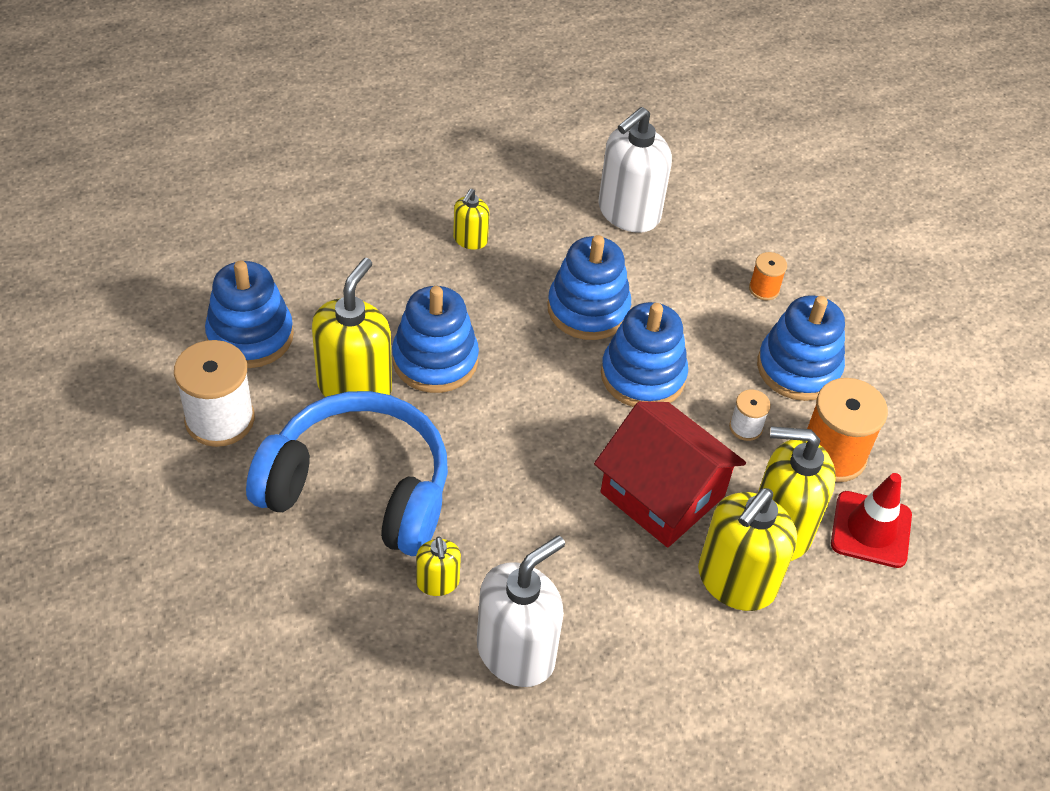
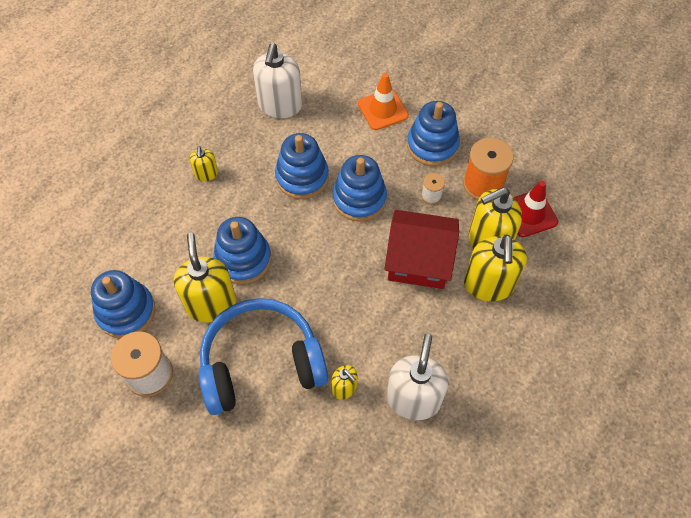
camera: 30 degrees left, 10 degrees up
(764, 289) = (383, 110): orange spool -> orange traffic cone

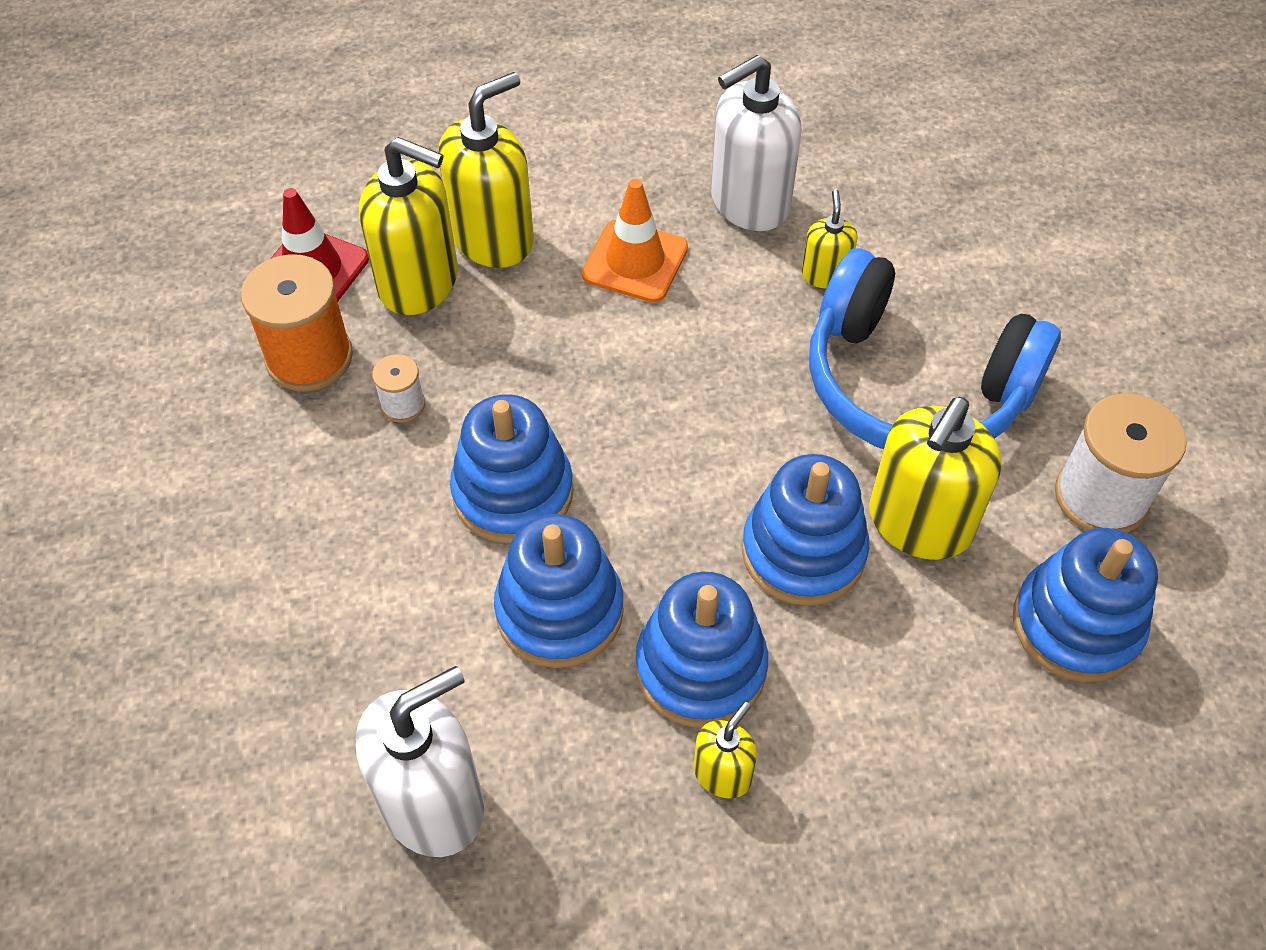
camera: 135 degrees left, 5 degrees down
(383, 110) = (273, 615): orange traffic cone -> orange traffic cone (635, 261)
(419, 260) = (542, 336): red house -> none
(432, 145) = (290, 478): blue stacking toy -> blue stacking toy (700, 668)

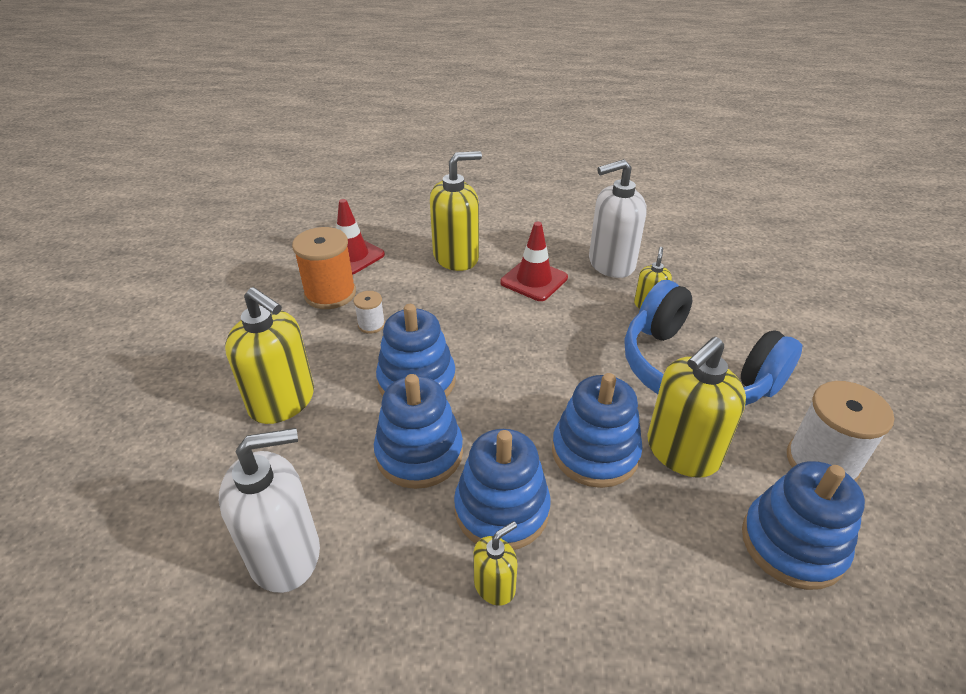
camera: 15 degrees right, 15 degrees down
(419, 283) = (406, 270): yellow soap dispenser -> yellow soap dispenser (282, 401)
(635, 261) = (534, 280): orange traffic cone -> red traffic cone

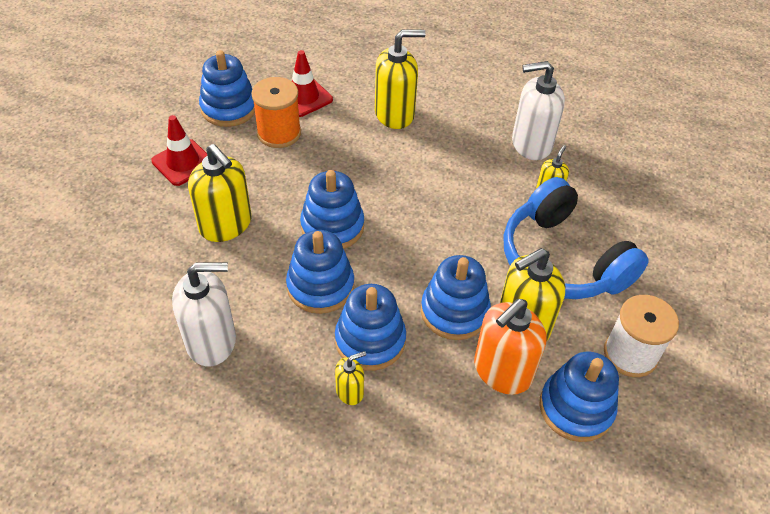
camera: 10 degrees right, 10 degrees up
(267, 278) = (229, 108): none -> blue stacking toy
(371, 325) = (307, 169): white spool -> none
(534, 280) = (456, 149): red traffic cone -> red traffic cone (183, 162)
(681, 515) = (502, 371): none -> orange soap dispenser

